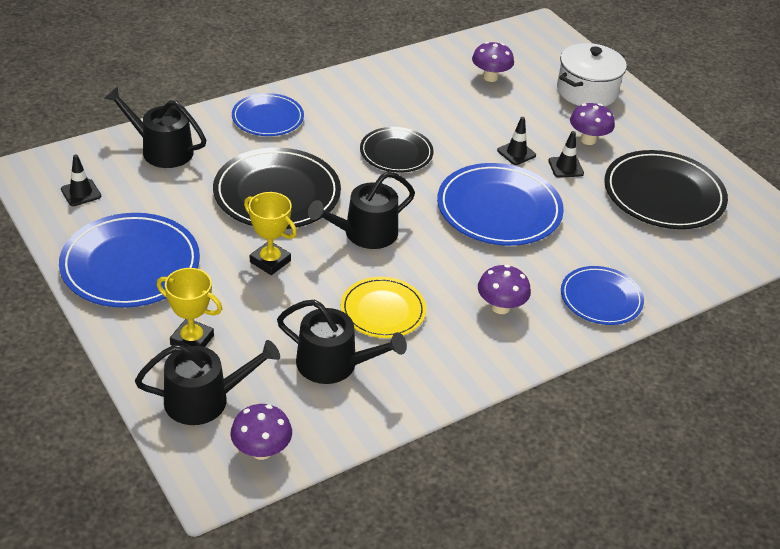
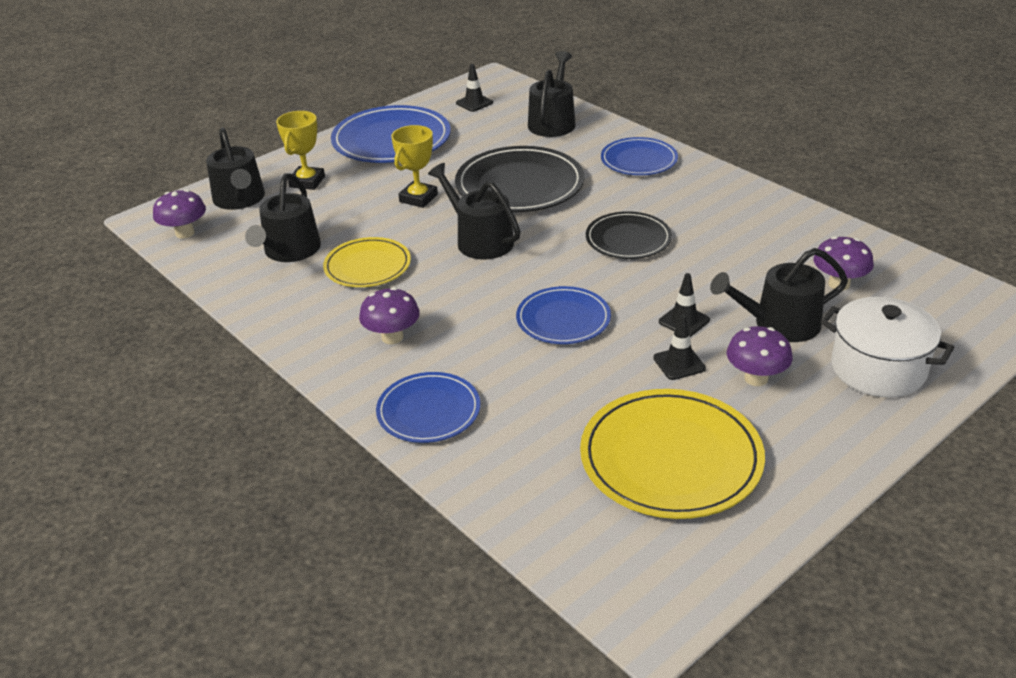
camera: 85 degrees right, 5 degrees down
(499, 209) = (563, 319): blue plate -> blue plate, size x0.61
(530, 114) = (779, 324): none -> black watering can
(663, 194) = (671, 458): black plate -> yellow plate

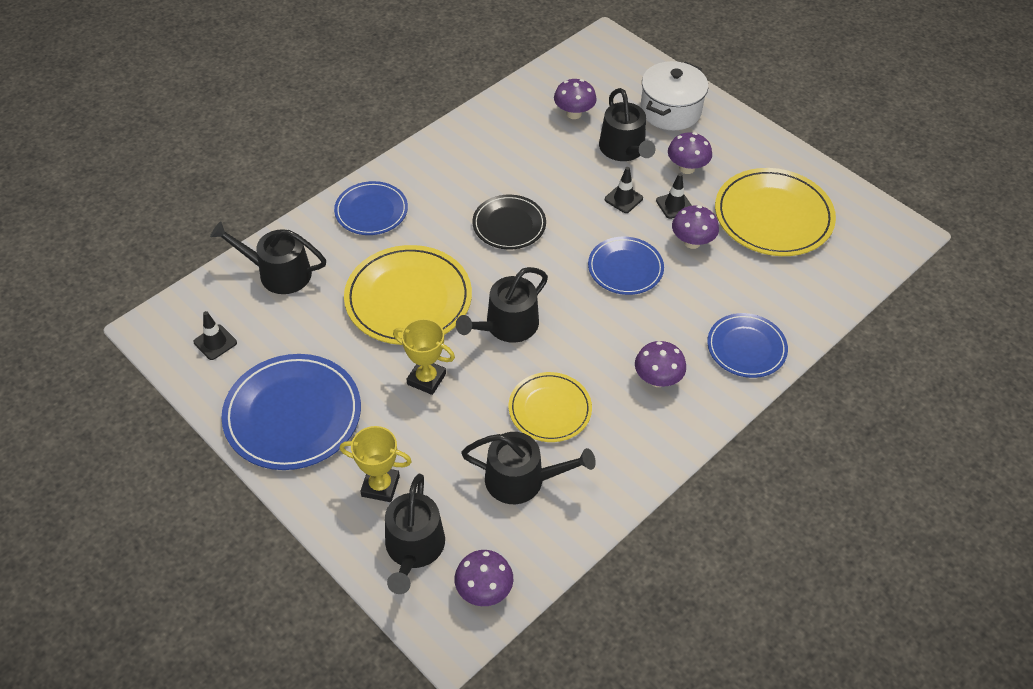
camera: 95 degrees left, 15 degrees up
(240, 199) = (413, 548): black watering can -> black watering can turned 120 degrees clockwise
(519, 185) = (408, 298): black plate -> yellow plate
(611, 375) = (692, 242): none -> purple mushroom

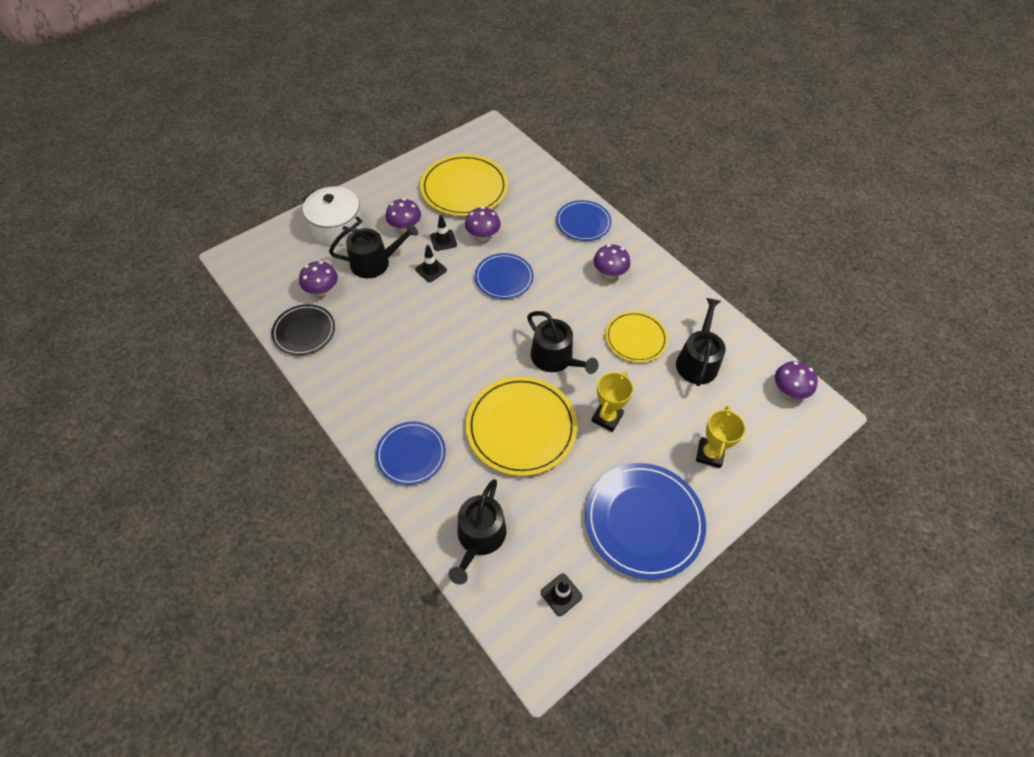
camera: 85 degrees left, 5 degrees up
(413, 548) = (761, 433): black watering can -> none
(509, 225) = (446, 348): black plate -> black plate (304, 331)

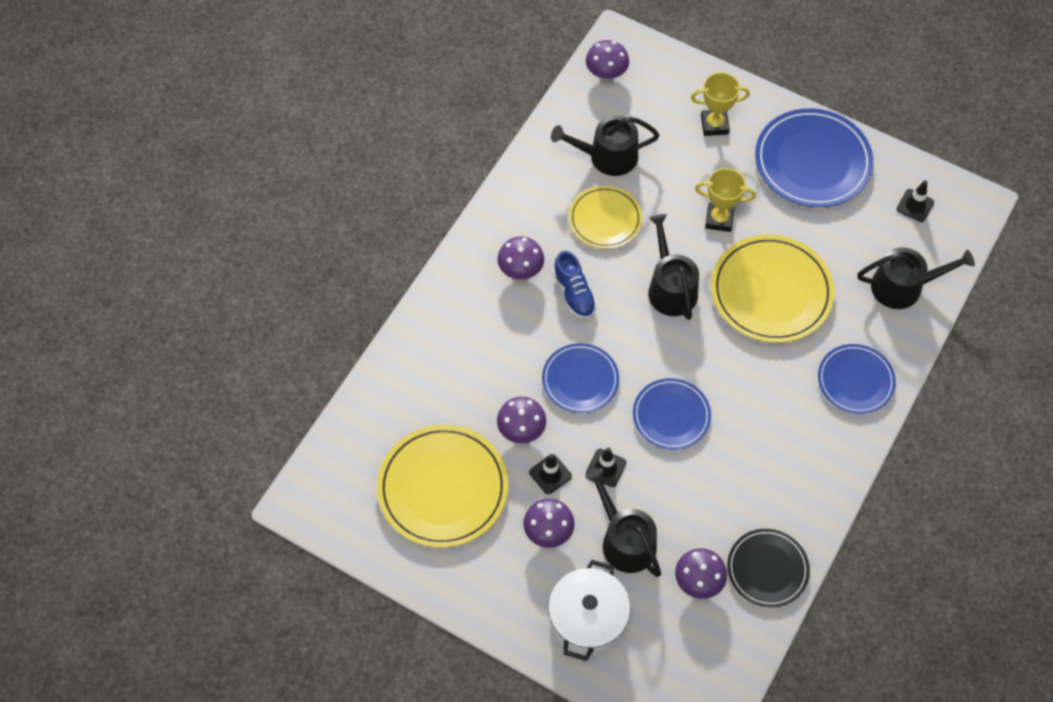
camera: 110 degrees left, 5 degrees up
(555, 358) = (670, 287): black watering can -> black watering can turned 45 degrees counterclockwise
(576, 297) = (574, 293): none -> blue shoe
(583, 222) = (447, 322): blue plate -> blue plate (671, 416)

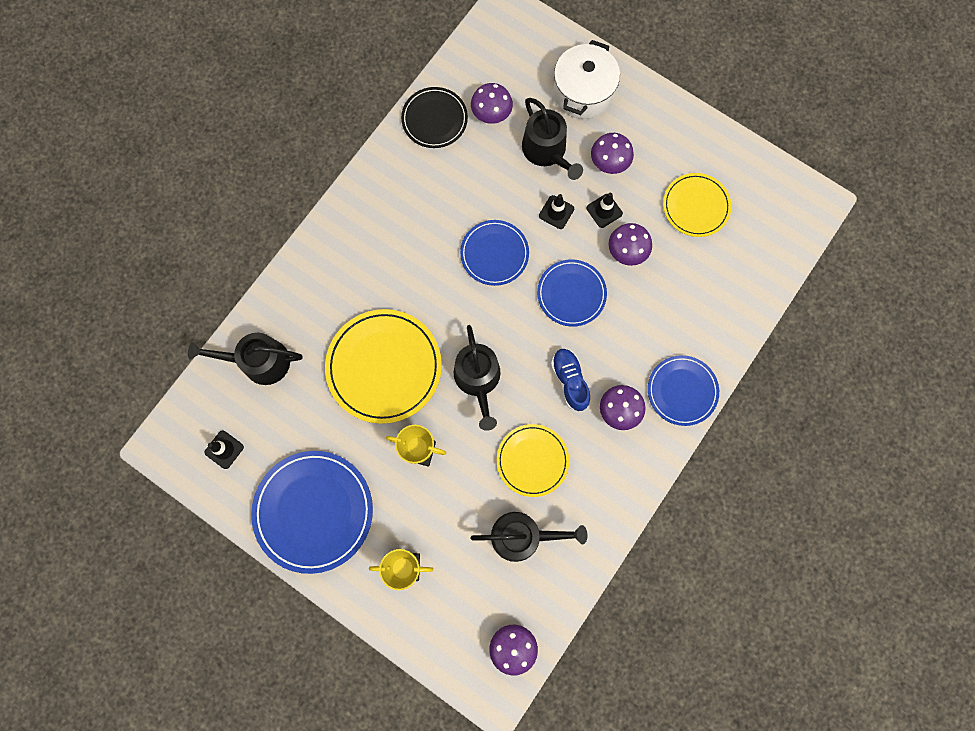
camera: 175 degrees left, 15 degrees up
(443, 488) = (696, 206): yellow plate -> yellow plate, size x0.61
(855, 380) = (326, 272): blue plate -> blue plate (682, 391)

